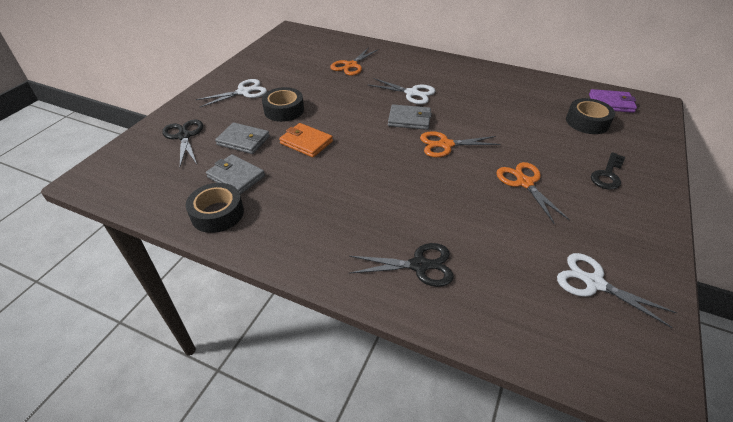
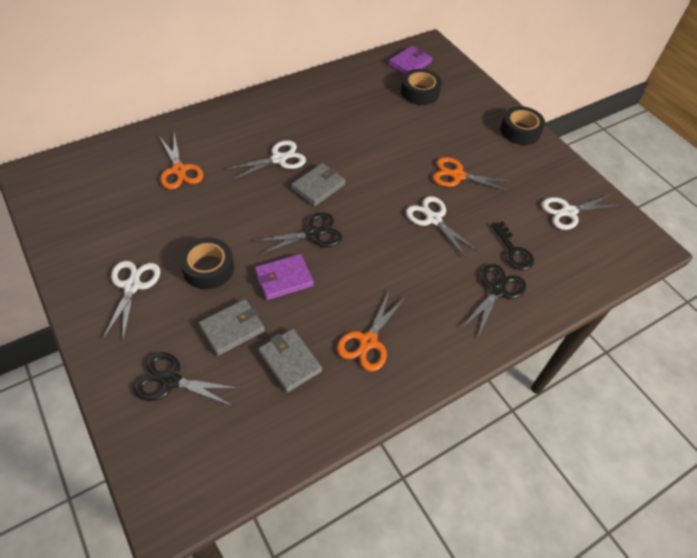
camera: 60 degrees left, 10 degrees up
(217, 213) = (335, 401): black tape -> black tape (520, 131)
(236, 176) = (290, 361): grey wallet -> grey wallet turned 75 degrees clockwise
(306, 142) = (284, 279): orange wallet -> purple wallet
(361, 136) = (313, 234): none -> black scissors
(445, 145) = (375, 187): orange scissors -> orange scissors (368, 341)
(454, 189) = (433, 219): none -> white scissors
(607, 175) = (483, 129): black key -> black key (513, 251)

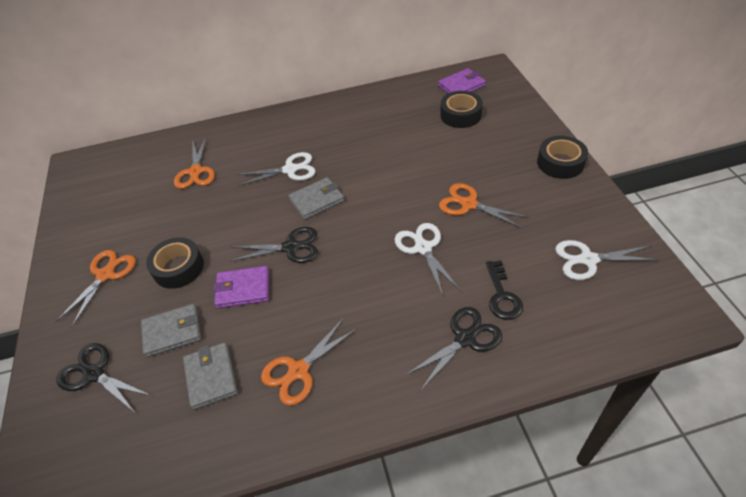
camera: 25 degrees right, 5 degrees down
(132, 286) = (106, 275): white scissors -> orange scissors

